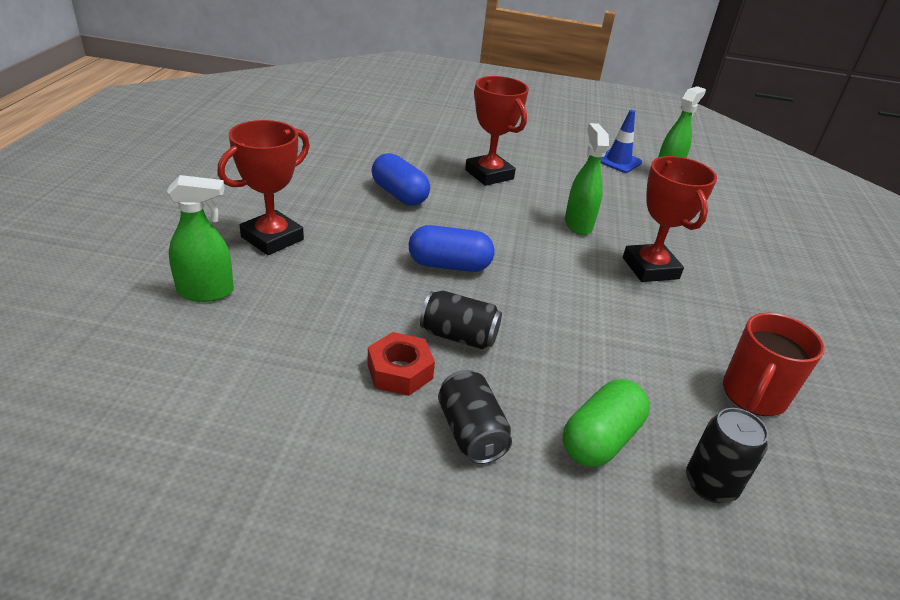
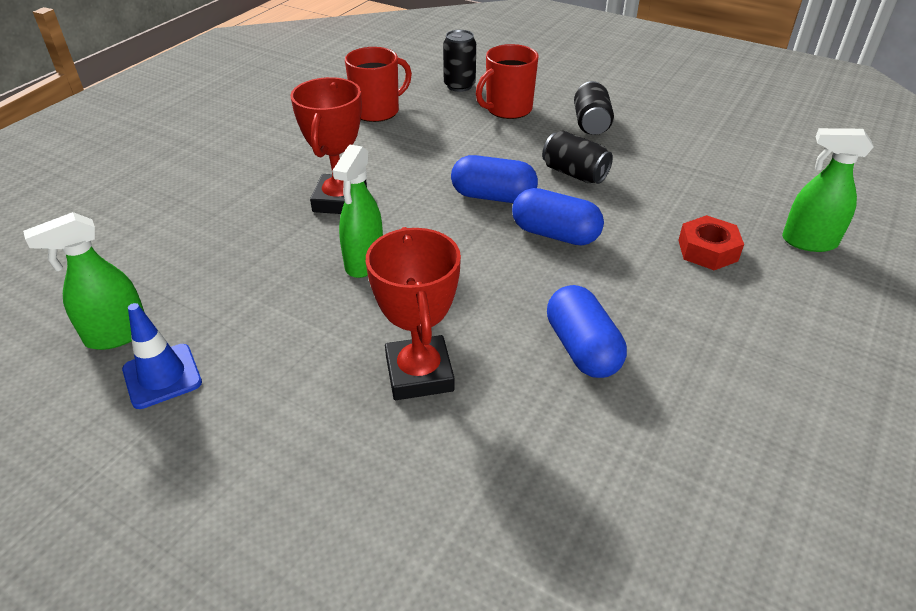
camera: 155 degrees left, 5 degrees up
(272, 238) = (756, 296): red trophy -> none
(400, 371) = (630, 159): red nut -> red nut (707, 250)
(525, 293) = (493, 196): none -> blue capsule
(600, 439) = (508, 109): green capsule -> red mug

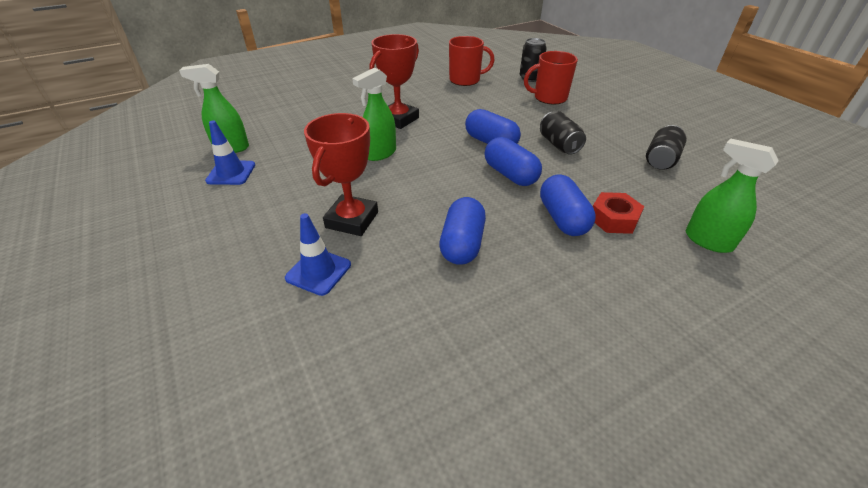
camera: 30 degrees right, 0 degrees up
(445, 464) = (318, 271): none -> blue traffic cone
(591, 123) = (600, 119): black can -> black can (661, 160)
(658, 270) = (562, 218): none -> blue capsule

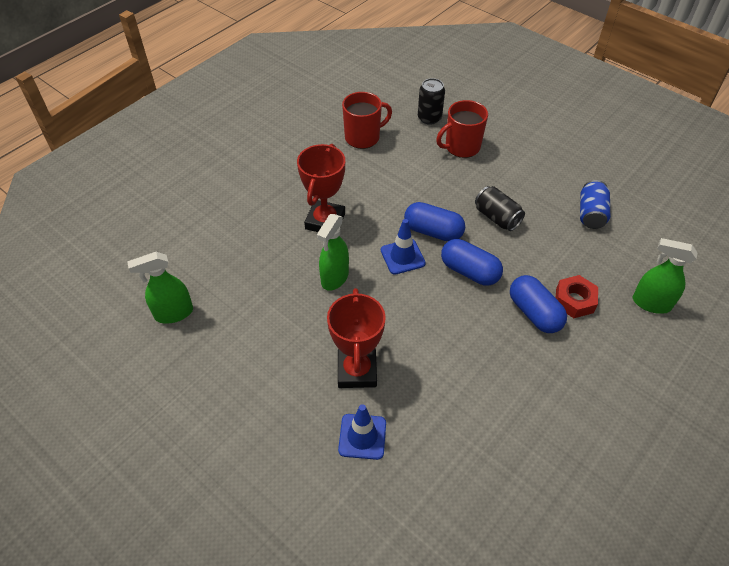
camera: 20 degrees left, 10 degrees up
(231, 173) = (200, 348): blue traffic cone -> blue traffic cone (402, 257)
(462, 244) = (465, 368): blue capsule -> none
(661, 160) = (591, 214): black can -> blue can

